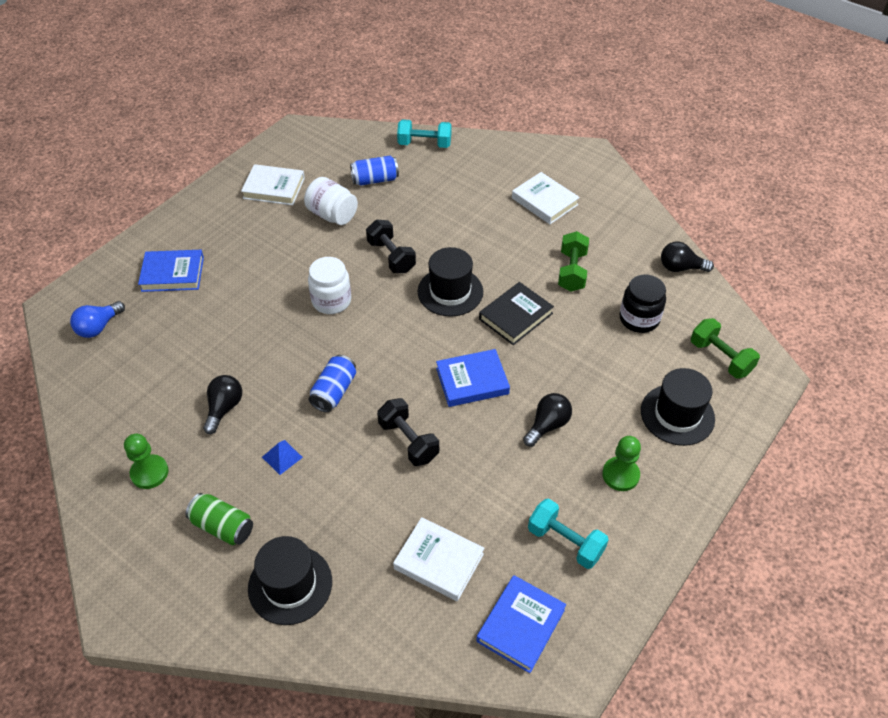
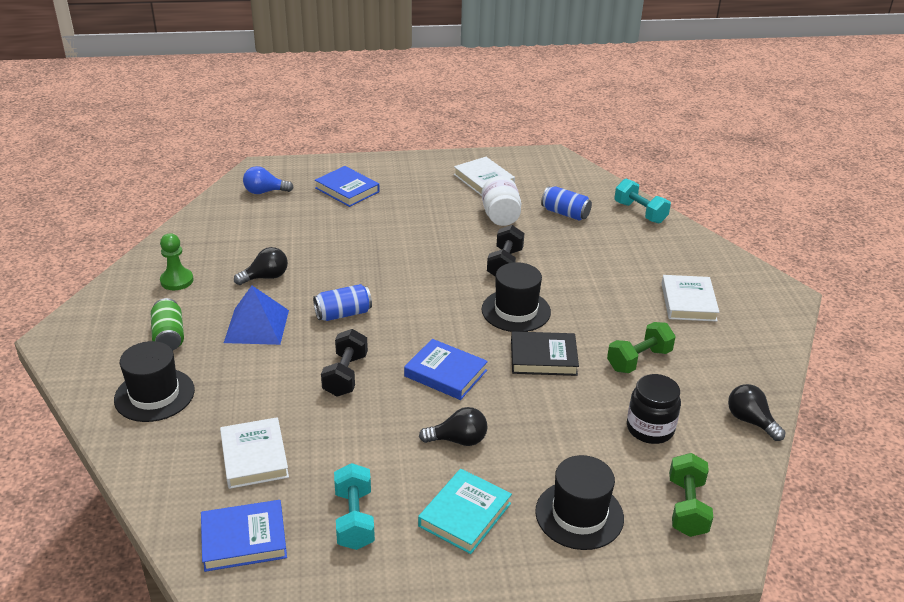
camera: 45 degrees right, 15 degrees down
(282, 457) = (256, 326): blue pyramid -> blue pyramid, size x2.03
(331, 301) = (422, 264): white jar -> none
(620, 475) = (464, 514): green pawn -> turquoise book

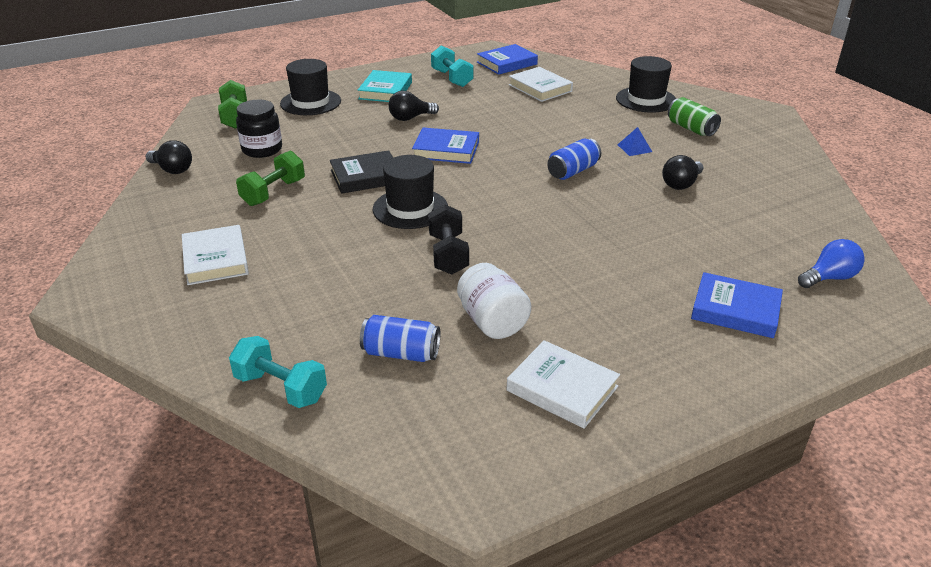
camera: 160 degrees right, 0 degrees up
(177, 281) = (753, 164): green pawn -> none
(256, 326) = (634, 148): blue pyramid -> blue pyramid, size x0.49
(345, 375) = (525, 134): black dumbbell -> none

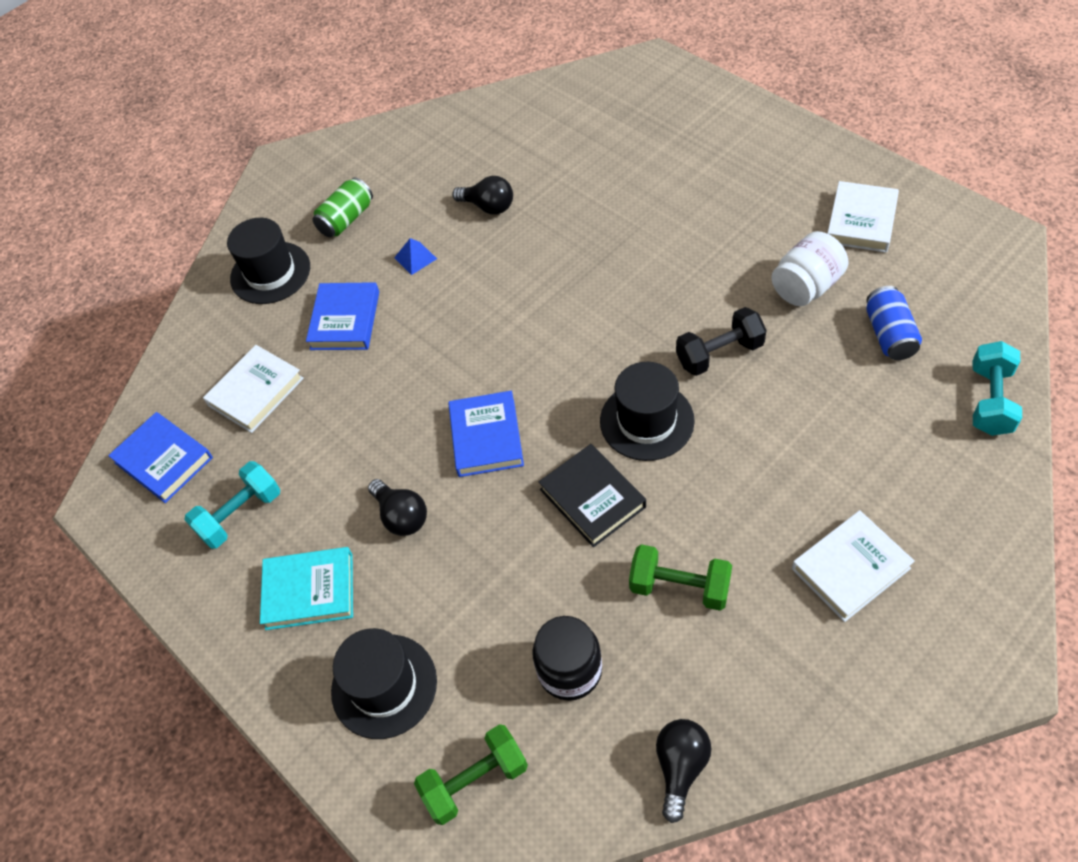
camera: 100 degrees left, 20 degrees up
(573, 171) = (494, 298): blue can -> none
(735, 310) = (695, 143): blue book -> blue book (345, 320)
(829, 278) = (616, 97): blue light bulb -> none

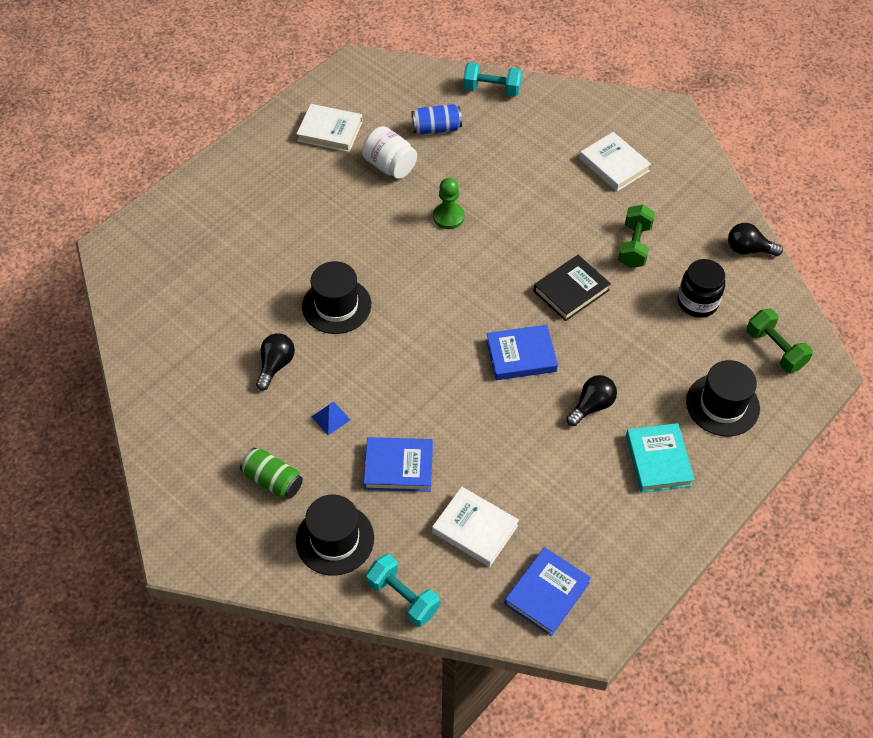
camera: 100 degrees left, 0 degrees up
(240, 515) = (597, 520): turquoise dumbbell -> turquoise dumbbell (403, 597)
(647, 421) = (506, 259): black hat -> black hat (336, 305)
(719, 354) = (448, 217): black dumbbell -> green pawn

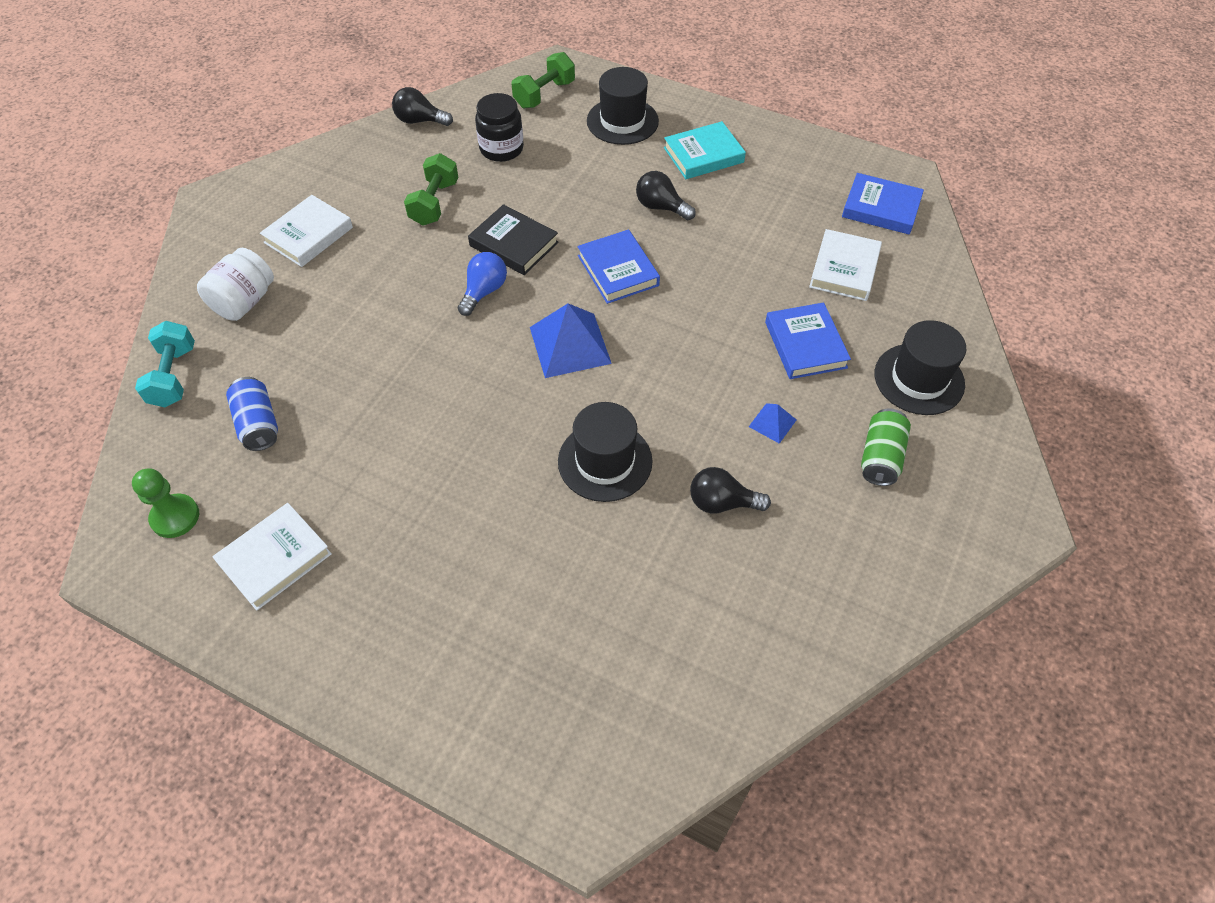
camera: 105 degrees left, 0 degrees up
(330, 131) = (275, 559): white book -> white book turned 45 degrees clockwise
(390, 166) = (340, 462): white jar -> white jar (244, 301)
(403, 597) = (947, 308): turquoise dumbbell -> none
(448, 217) = (424, 376): green pawn -> green pawn (175, 517)
(450, 306) = (569, 345): none -> blue pyramid
(522, 263) = (484, 291): none -> blue light bulb
(634, 246) = (434, 203): green dumbbell -> green dumbbell turned 75 degrees counterclockwise
(748, 249) = (420, 121): black light bulb -> black light bulb turned 105 degrees clockwise

